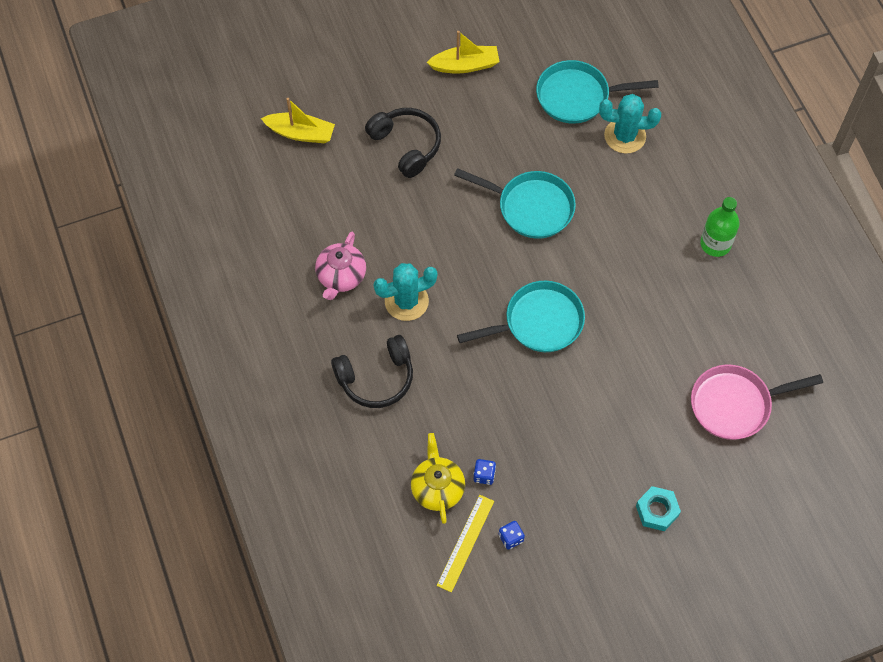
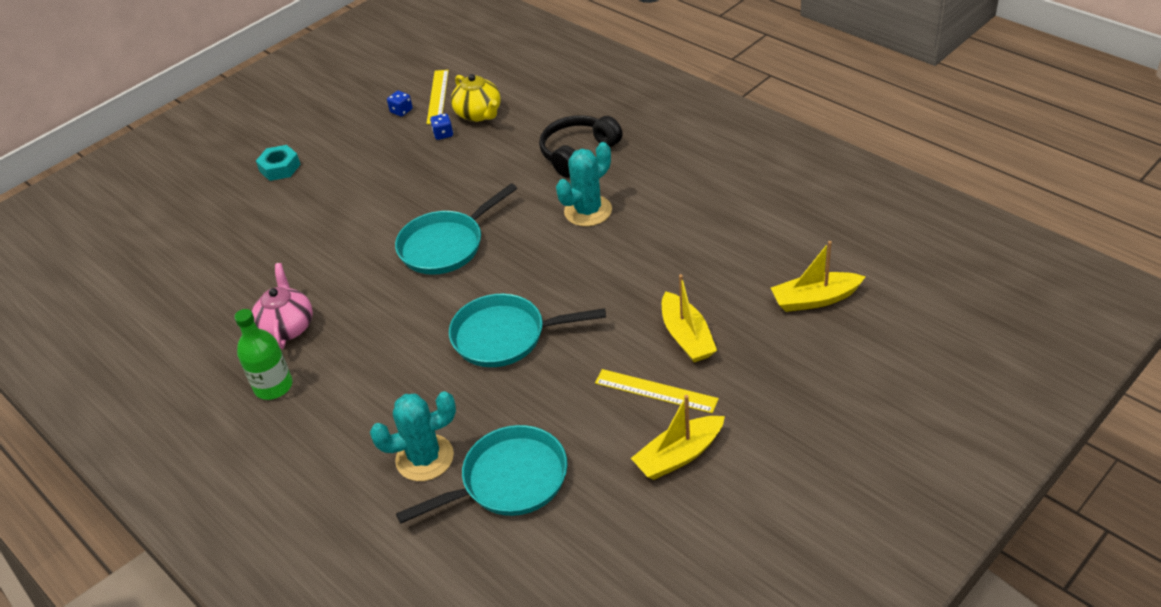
camera: 160 degrees right, 20 degrees down
(341, 277) = (666, 204): pink teapot -> pink teapot (287, 327)
(406, 145) = (687, 337): black headphones -> yellow boat
(452, 115) = (656, 391): none -> yellow ruler
(735, 404) = (221, 260): pink pan -> none

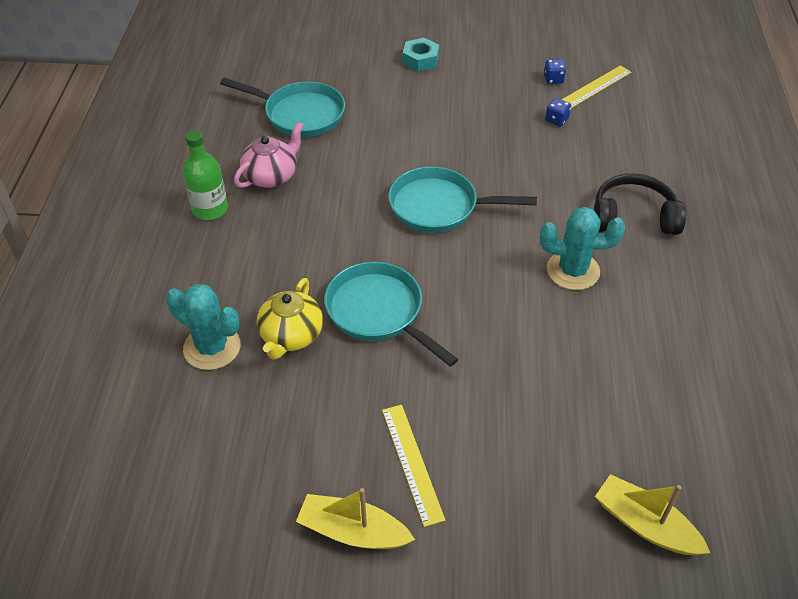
camera: 45 degrees right, 5 degrees up
(479, 114) = (604, 124): yellow teapot -> yellow teapot (291, 336)
(508, 481) = (230, 419): turquoise pan -> turquoise pan (300, 114)
(687, 337) = (496, 445): yellow boat -> none

